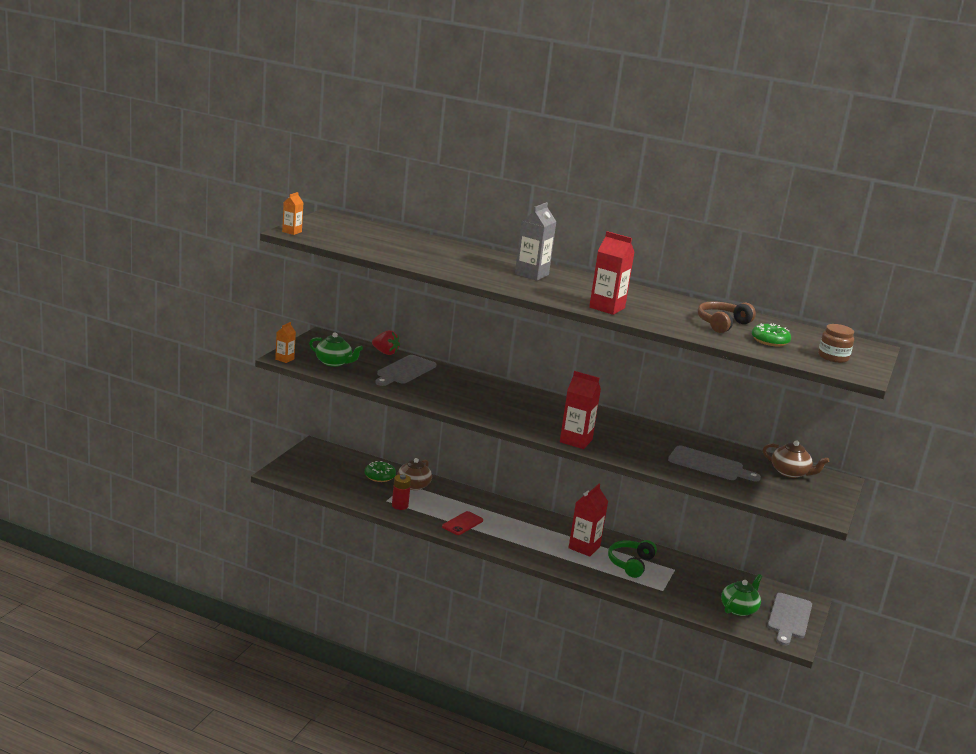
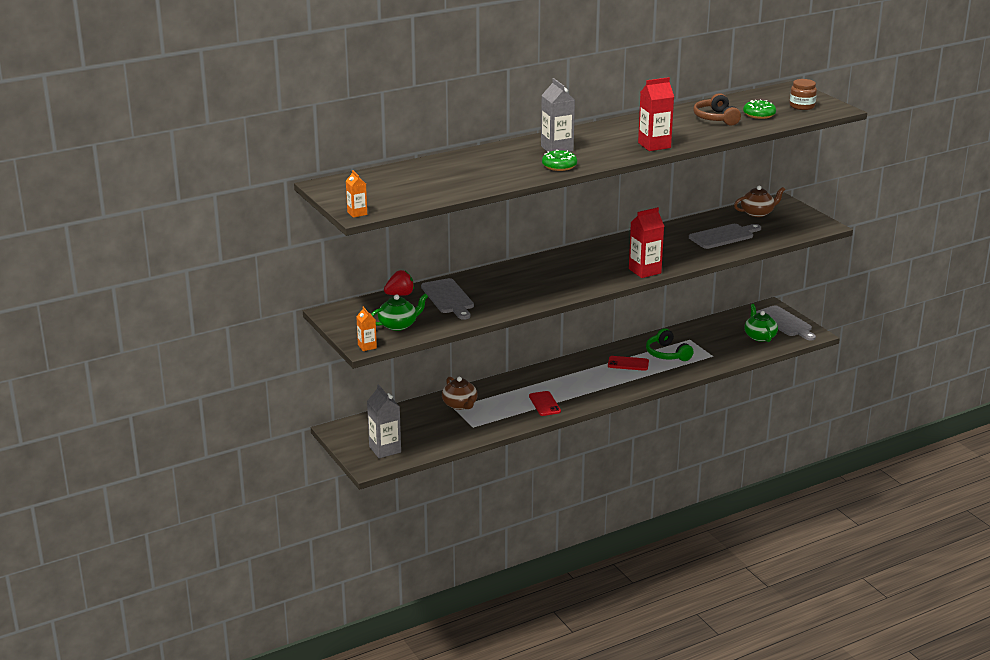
camera: 50 degrees left, 5 degrees up
(309, 472) = (385, 449): none -> grey carton
(379, 476) = (427, 415): green donut -> green donut (559, 166)
(400, 505) = (488, 423): red battery -> none
(584, 547) = (628, 364): red carton -> red phone

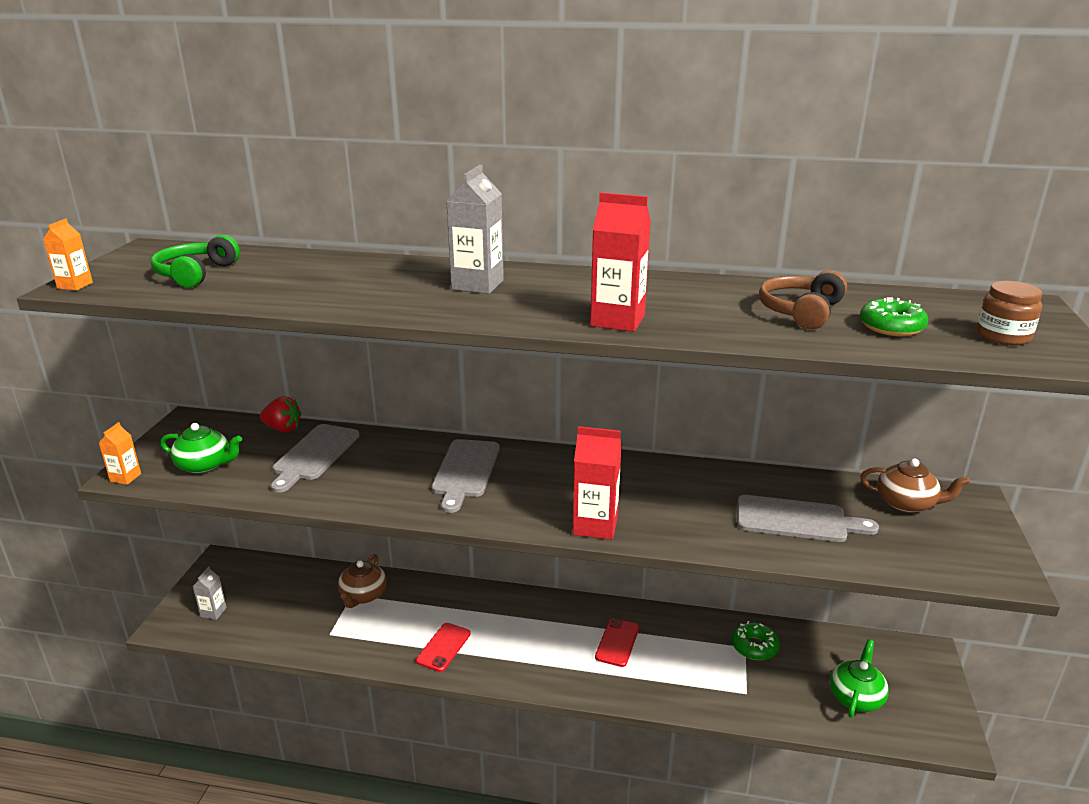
camera: 40 degrees right, 0 degrees up
(385, 449) = (213, 612): grey carton -> grey carton, size x0.57
(559, 166) = (423, 306): green donut -> green donut (754, 646)
(628, 364) = (617, 642): red phone -> red phone turned 60 degrees clockwise
(667, 354) = (686, 654): green headphones -> green headphones (196, 274)
(785, 323) = (923, 693): grey cutting board -> grey cutting board (465, 471)

